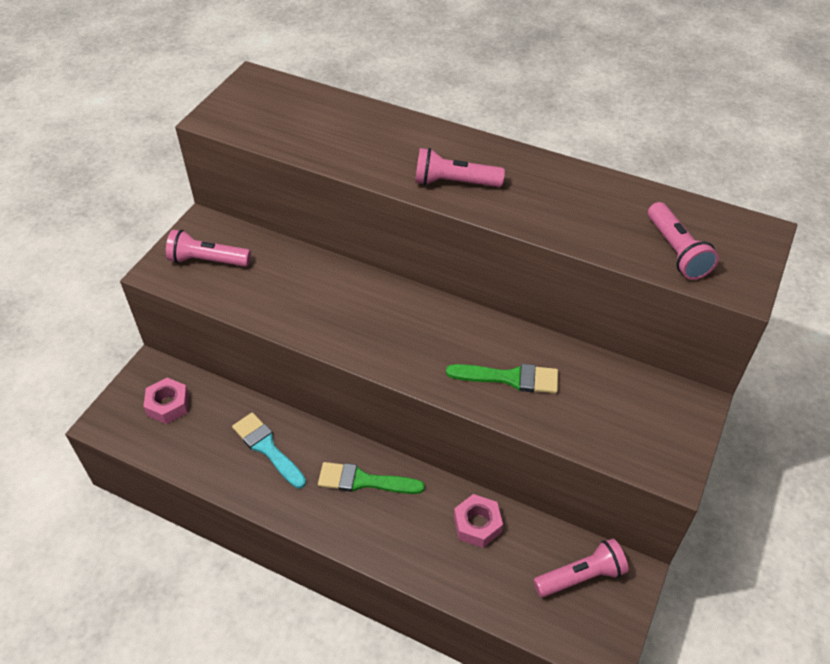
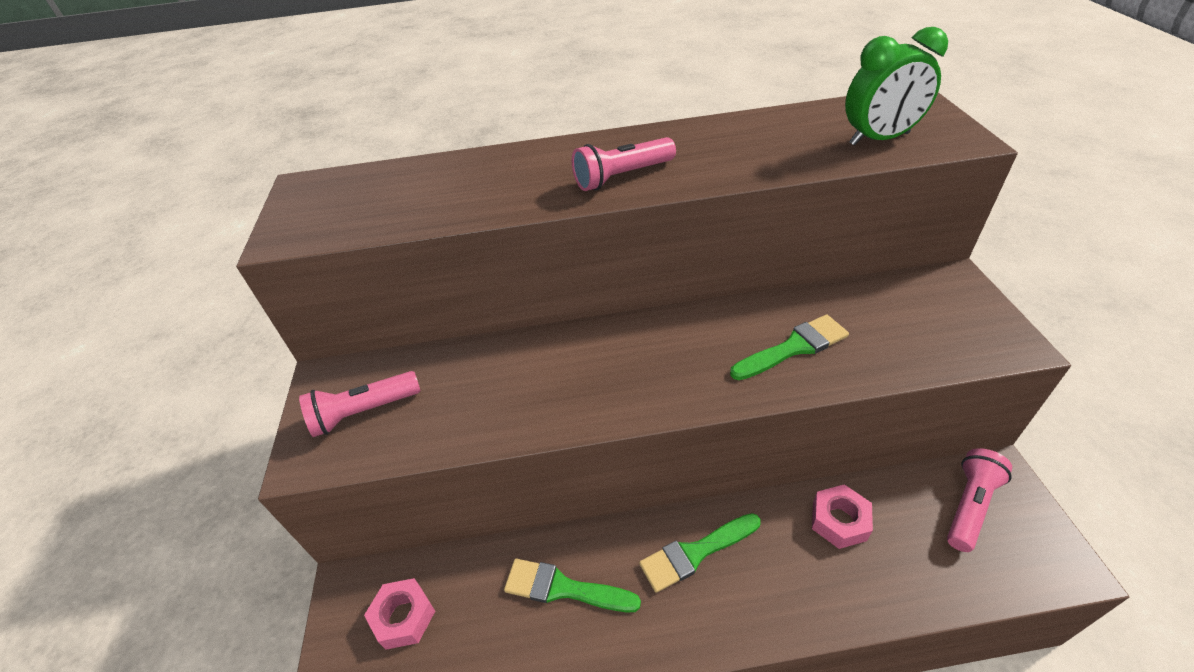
camera: 30 degrees left, 5 degrees down
(267, 448) = (563, 588): turquoise brush -> green brush
(676, 251) = (879, 139): pink flashlight -> green clock

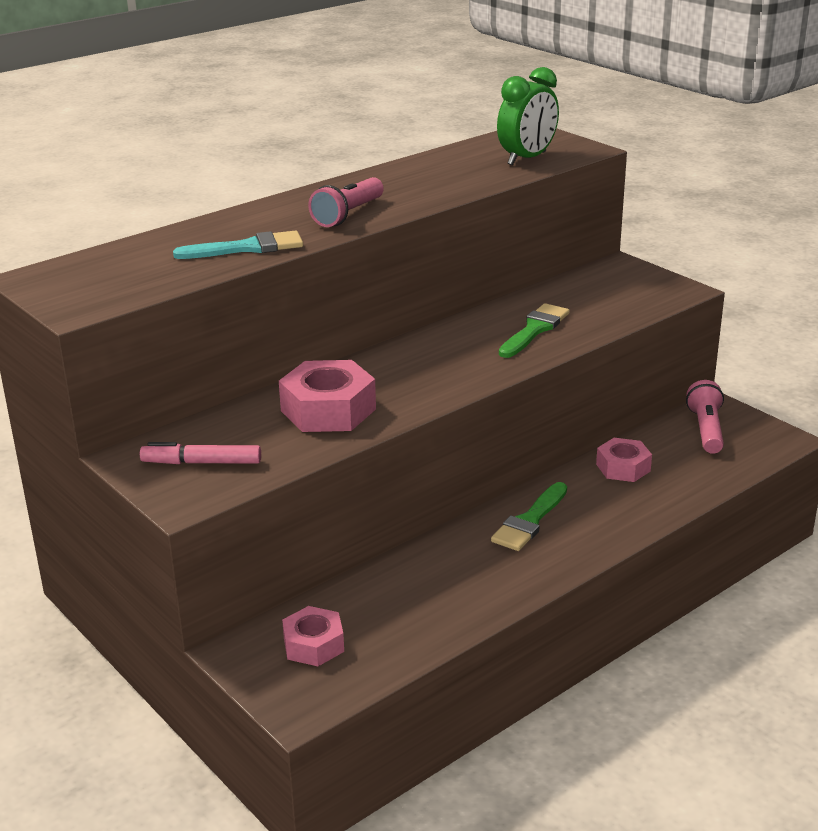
camera: 35 degrees left, 15 degrees down
(363, 412) = (202, 463): pink flashlight -> pink marker
(491, 198) = (247, 248): none -> turquoise brush
(515, 386) = (328, 410): none -> pink nut
(563, 588) = (440, 577): green brush -> none

